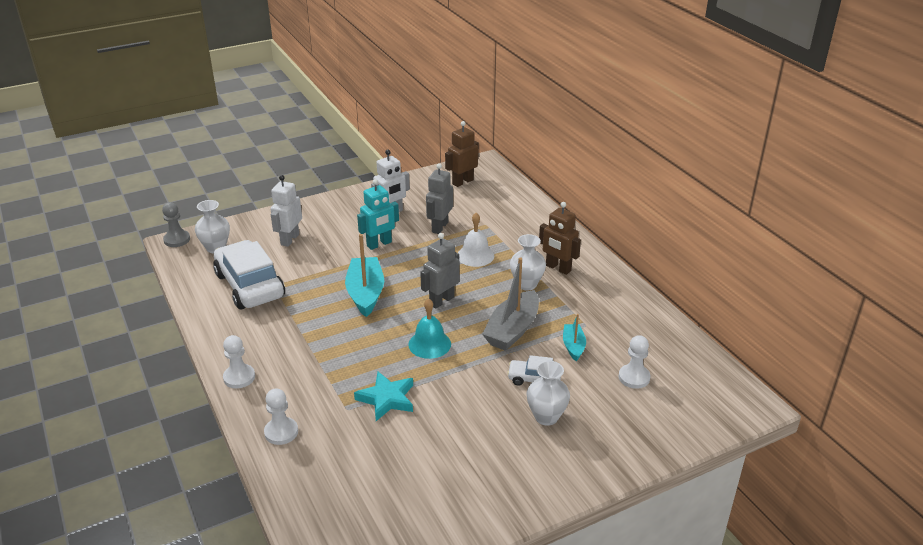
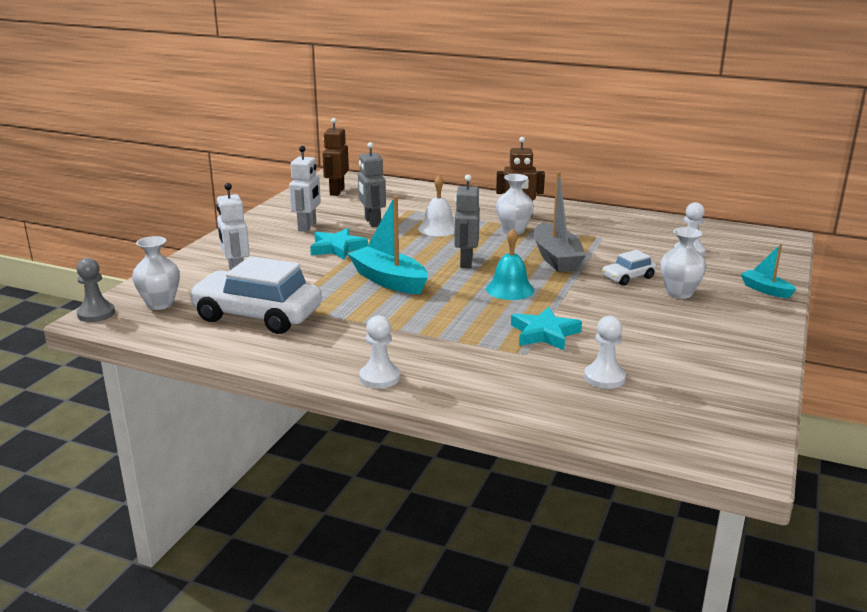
camera: 40 degrees left, 10 degrees down
(281, 432) = (498, 393): white pawn -> white pawn (604, 378)
(379, 244) = (337, 248): turquoise robot -> turquoise star
(573, 346) = (617, 251): turquoise boat -> turquoise boat (765, 290)

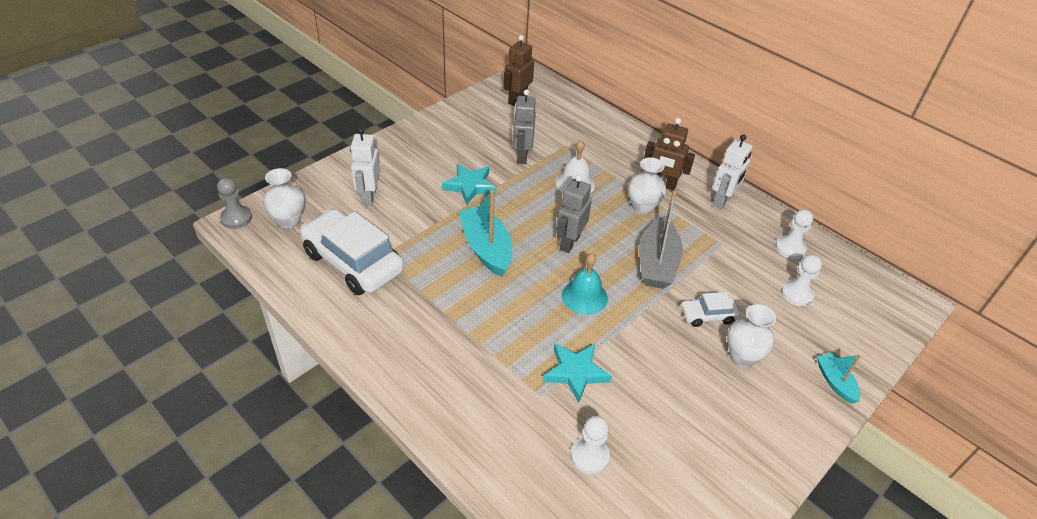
camera: 20 degrees right, 20 degrees up
(307, 227) = (462, 146): white robot -> white robot (722, 201)
(379, 377) = (401, 382): white pawn -> white pawn (790, 248)

